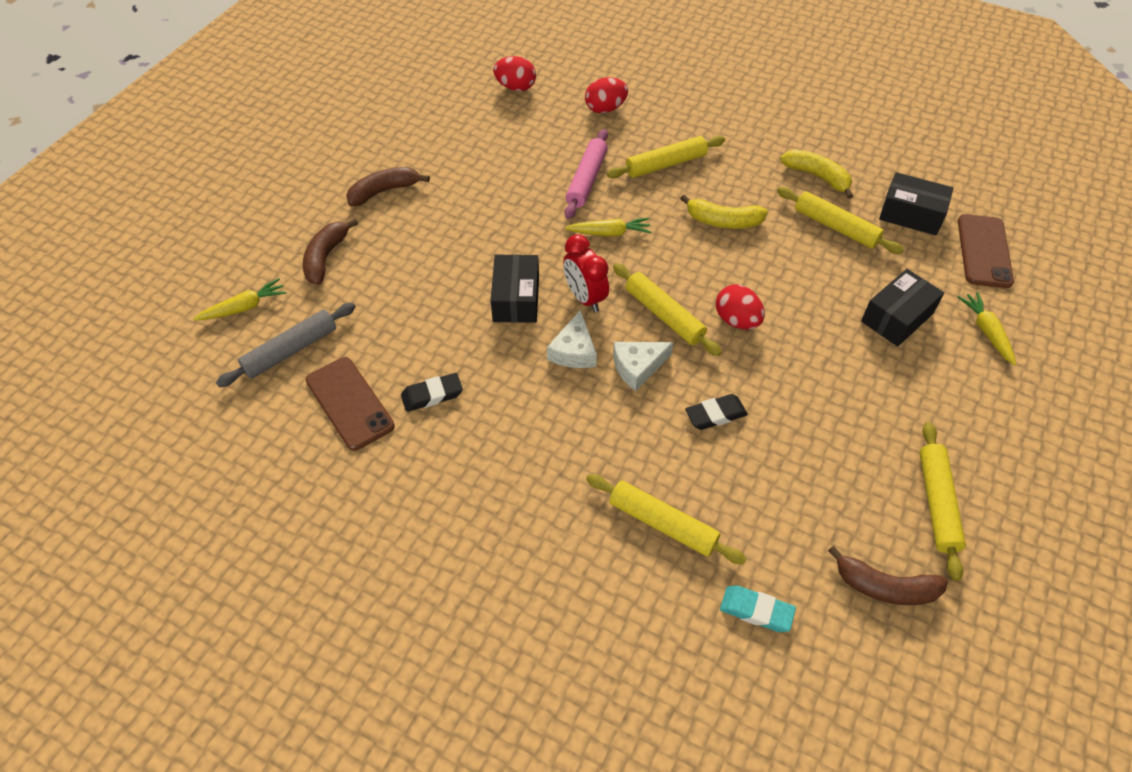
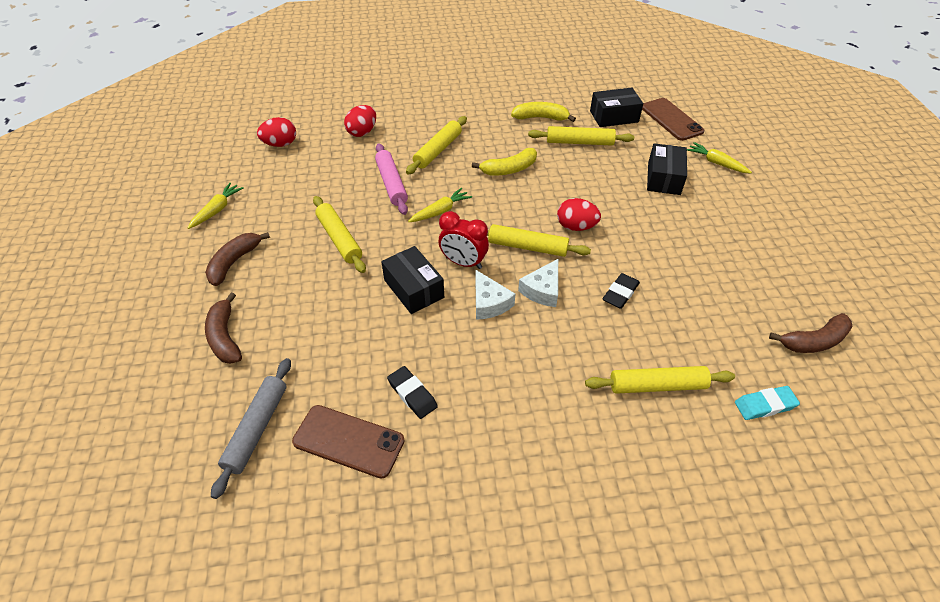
camera: 35 degrees left, 5 degrees down
(244, 307) = (179, 417): yellow carrot -> yellow carrot (217, 210)
(432, 395) = (412, 394): black eraser -> black eraser turned 75 degrees counterclockwise
(936, 503) = (789, 274): yellow rolling pin -> yellow rolling pin (339, 239)

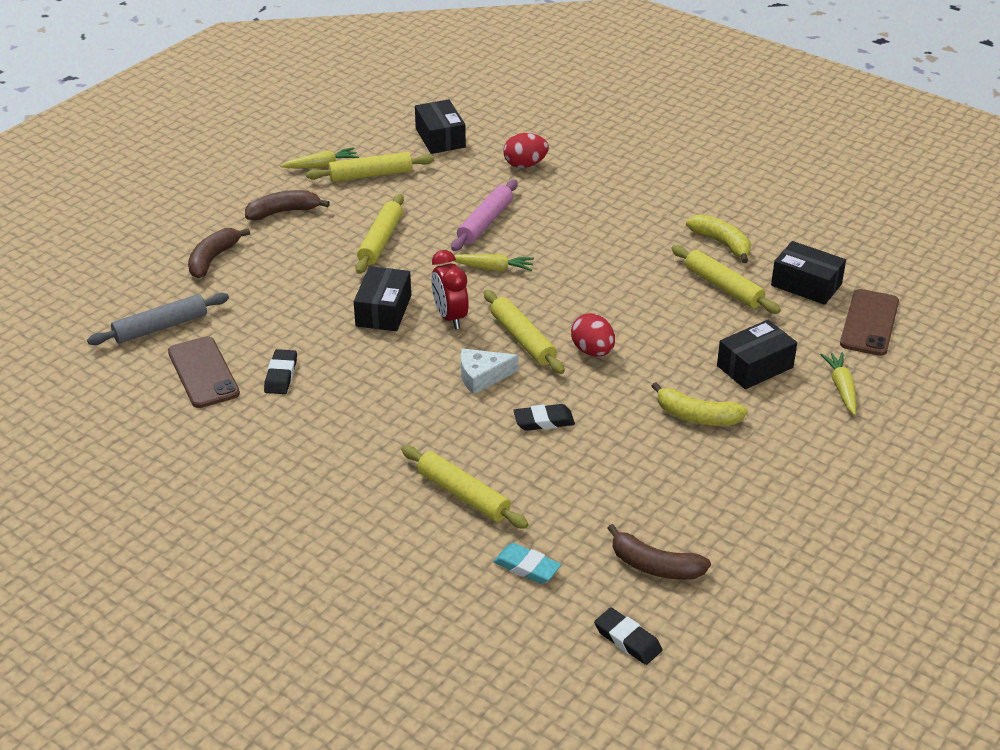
camera: 45 degrees right, 10 degrees down
(280, 144) = (440, 138): red egg -> black box
(438, 150) = (569, 217): yellow rolling pin -> yellow rolling pin (371, 175)
(489, 303) = (425, 357): white cheese -> none
(509, 169) = (610, 270): yellow banana -> yellow banana (697, 416)
(880, 405) = (627, 640): none -> black eraser

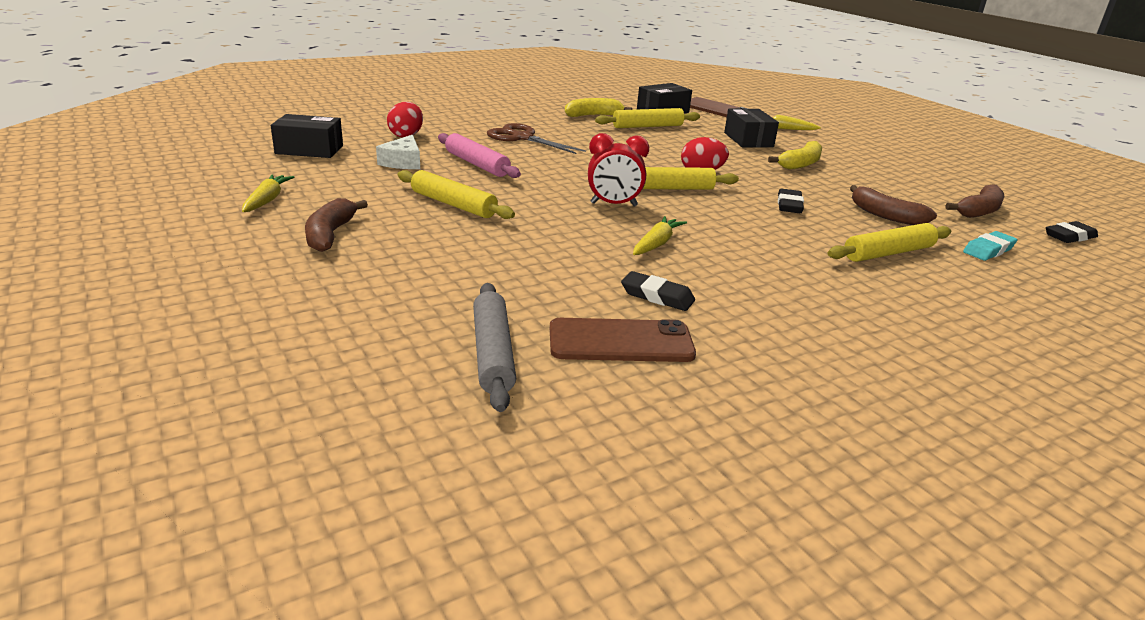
camera: 70 degrees left, 10 degrees down
(213, 259) = (374, 290): brown banana -> brown banana (885, 215)
(371, 175) = (325, 185): yellow rolling pin -> none
(383, 311) = (578, 227): black box -> none
(482, 376) = (714, 212): white cheese -> white cheese (403, 162)
(492, 268) = (552, 176): yellow carrot -> yellow carrot (656, 244)
(588, 223) = (522, 138): none -> brown scissors

